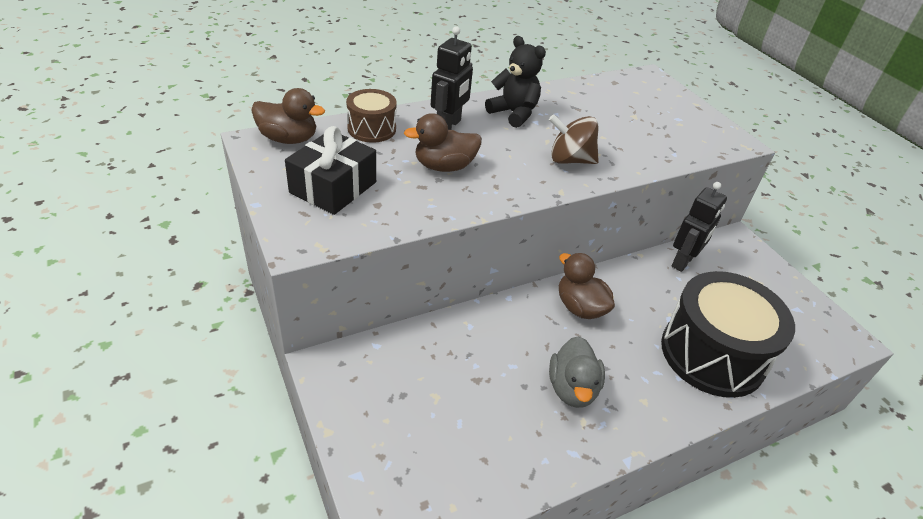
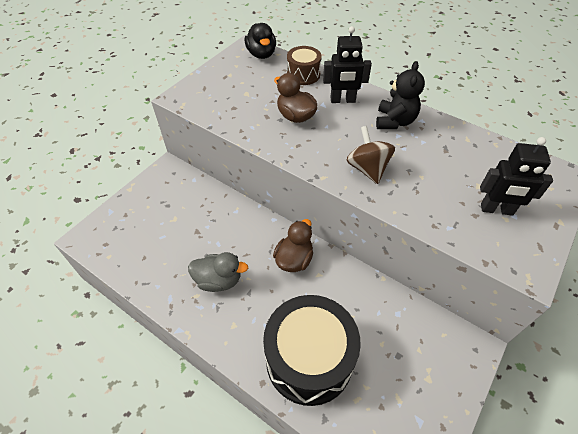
camera: 65 degrees right, 10 degrees up
(288, 139) = (261, 54): brown duck -> black duck
(333, 187) = (234, 87): black gift -> none
(572, 388) = (219, 280): grey duck -> grey duck turned 150 degrees counterclockwise
(683, 262) = (401, 310): black robot -> black robot (496, 210)

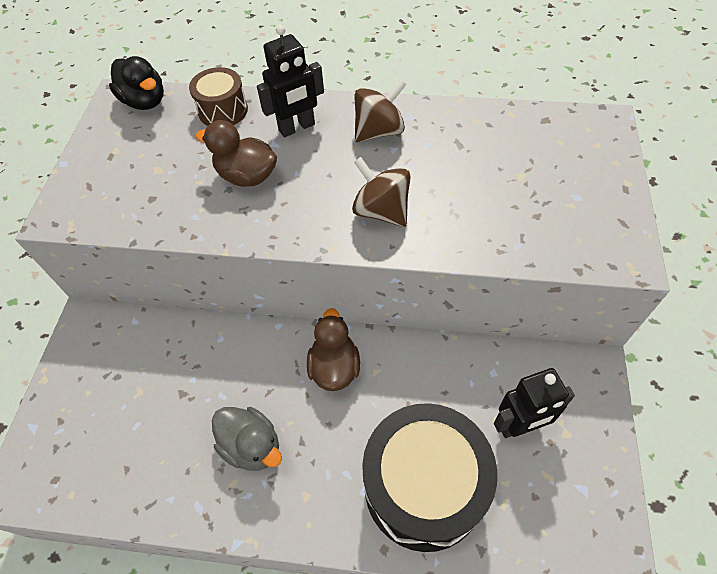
camera: 25 degrees left, 5 degrees up
(219, 280) = (252, 446): grey duck -> grey duck turned 60 degrees clockwise
(394, 121) = (379, 131): black teddy bear -> brown spinning top
(496, 210) = (556, 198): black robot -> black robot (519, 426)

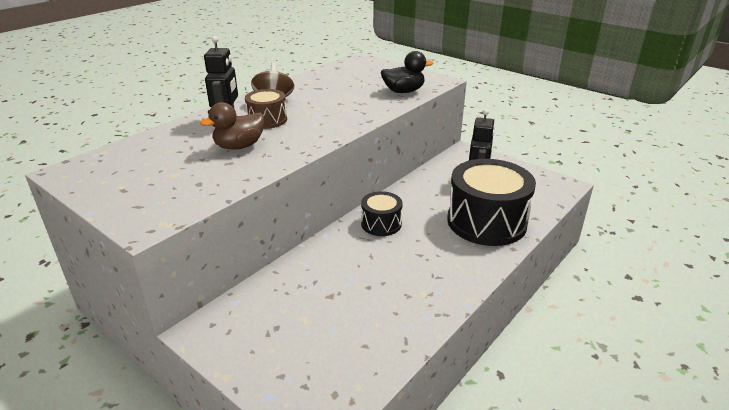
camera: 60 degrees left, 25 degrees down
(145, 101) = (93, 162): black duck -> black duck (403, 91)
(223, 110) = (164, 138): brown drum -> brown drum (267, 120)
(252, 446) = (404, 276): grey duck -> none
(334, 367) = (381, 224): brown duck -> black drum
(381, 211) = (332, 118): brown spinning top -> none

